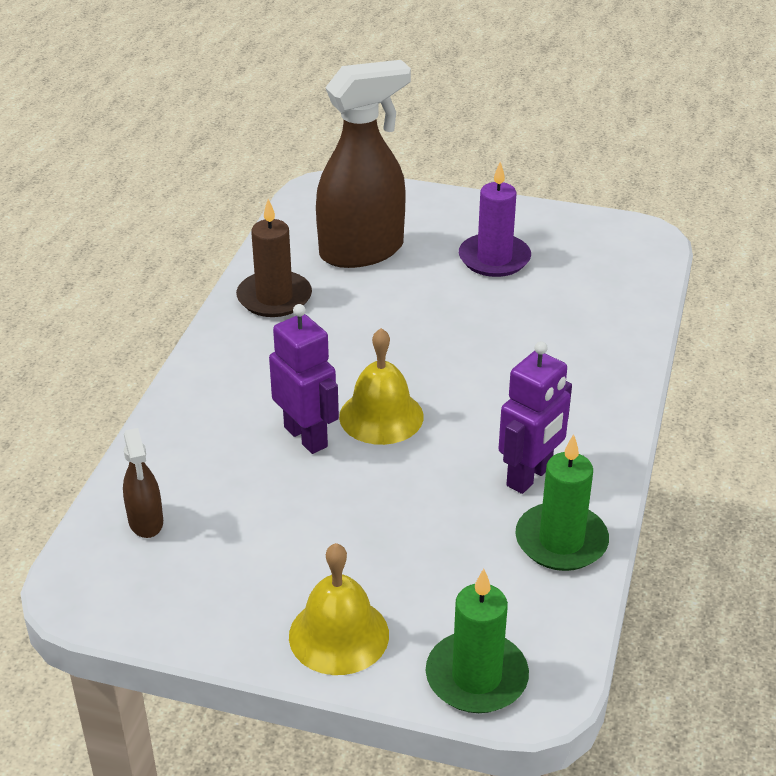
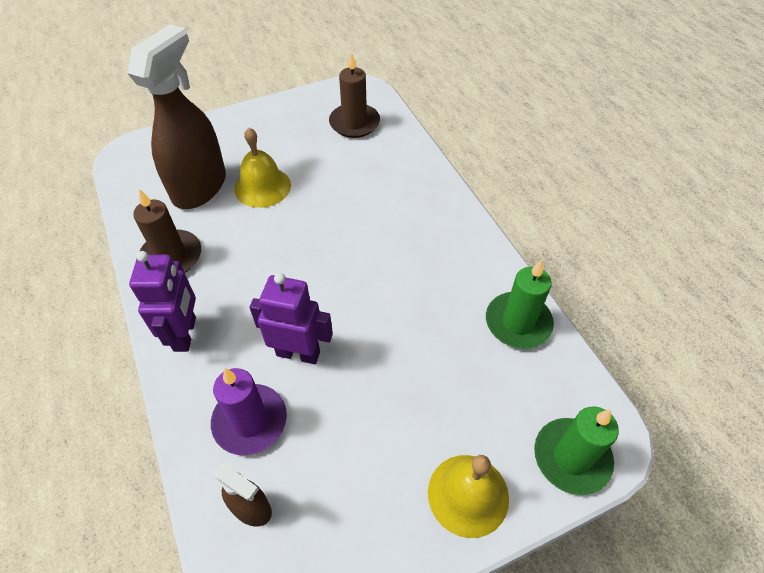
camera: 40 degrees left, 15 degrees up
(381, 416) = (331, 304): yellow bell -> yellow bell (262, 187)
(494, 259) = (290, 148): purple candle -> purple candle (250, 421)
(530, 476) = (458, 289): purple robot -> purple robot (185, 334)
(596, 267) = (354, 123): none -> brown candle

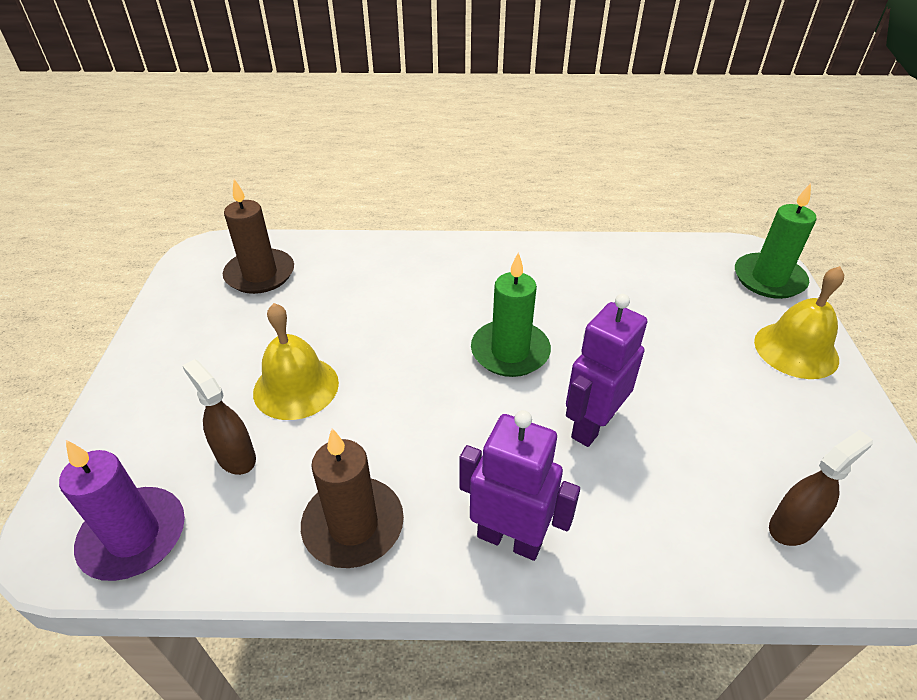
camera: 65 degrees left, 10 degrees down
(200, 187) = (236, 457): brown spray bottle -> brown spray bottle, size x0.46
(250, 421) = (674, 498): purple candle -> purple candle (134, 536)
(518, 323) = (620, 258): green candle -> green candle (510, 352)

